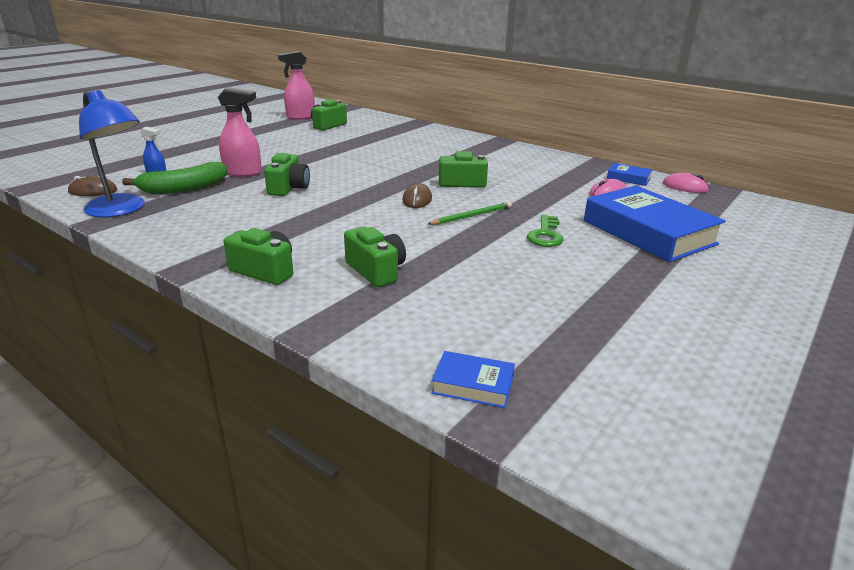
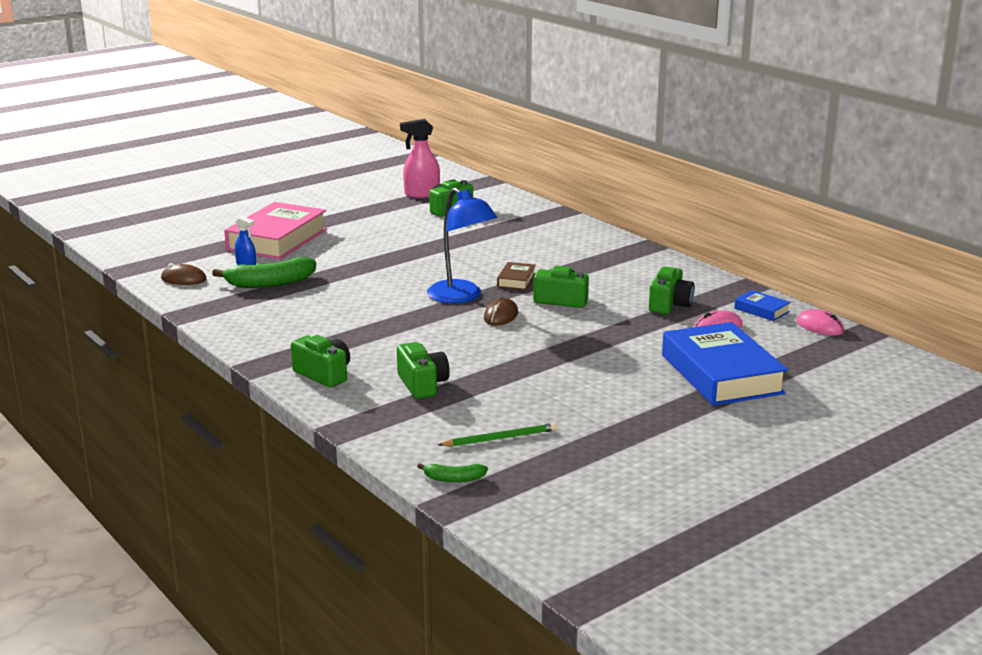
camera: 15 degrees right, 5 degrees down
(121, 210) = (208, 302): blue lamp -> blue lamp (461, 297)
(183, 154) = (277, 239): none -> pink book
(243, 173) = (333, 269): pink spray bottle -> none
(288, 188) = (374, 291): green camera -> green camera (670, 305)
(413, 170) = (516, 280): none -> brown book
(472, 216) = (547, 339): green pencil -> green pencil (500, 438)
(473, 385) = (454, 479): blue book -> green banana
(545, 235) = (609, 366): green key -> none

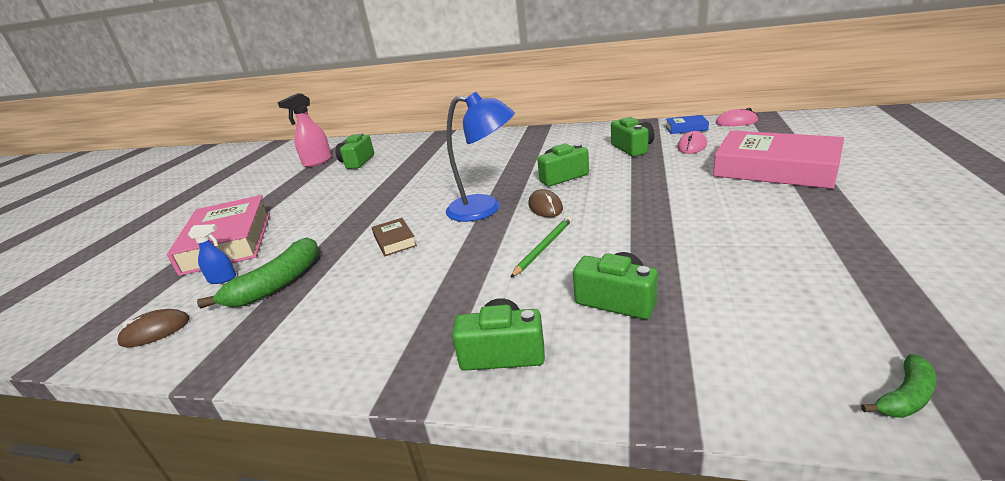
camera: 35 degrees left, 5 degrees up
(500, 438) = (806, 311): green pencil -> green pencil (544, 247)
(516, 280) = (501, 180): brown book -> brown book (394, 241)
(721, 374) = (775, 168): blue book -> pink book

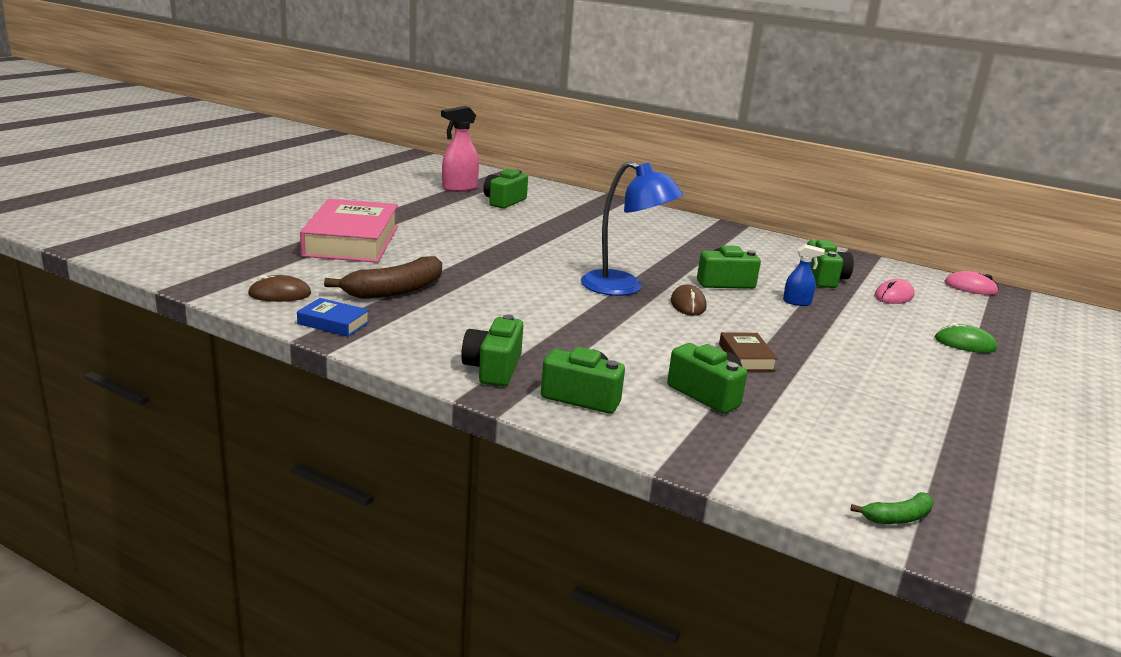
camera: 10 degrees right, 5 degrees down
(223, 279) = (343, 271): blue spray bottle -> blue spray bottle (797, 302)
(277, 284) = (395, 290): green banana -> brown banana
(394, 241) = (518, 288): brown book -> brown book (746, 357)
(399, 348) = (493, 368): none -> green camera
(544, 247) = (664, 337): green pencil -> none
(686, 128) = (904, 276): blue book -> blue book (333, 323)
(775, 168) = (964, 343): pink book -> green mouse

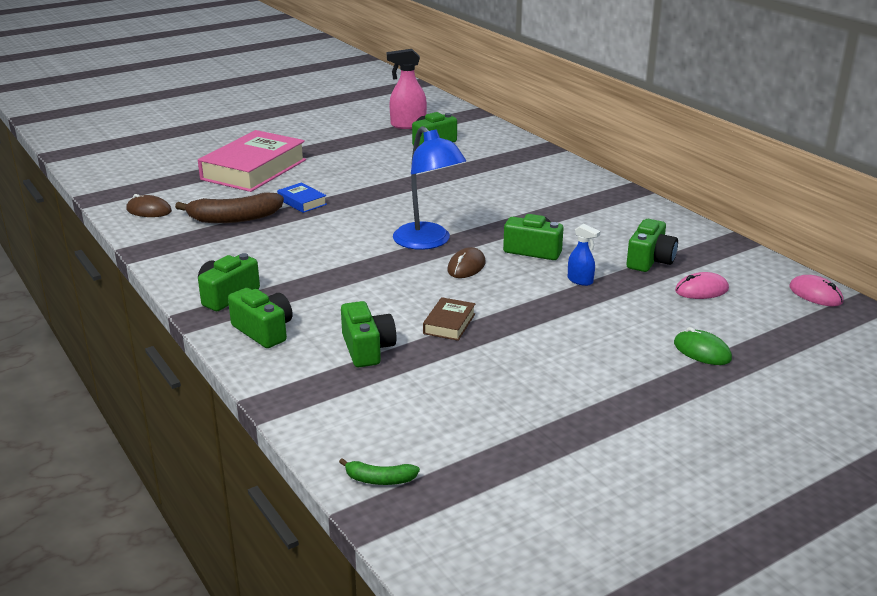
camera: 30 degrees right, 5 degrees up
(333, 323) = (158, 239): blue book -> blue book (302, 202)

